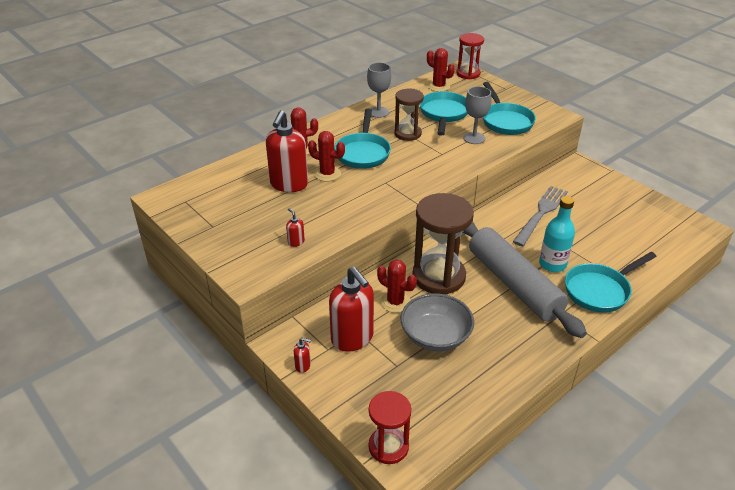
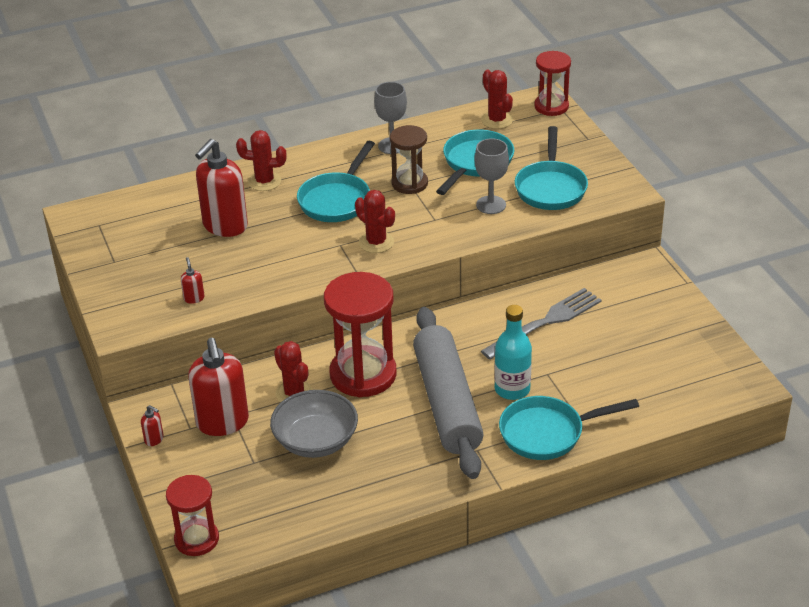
camera: 20 degrees right, 0 degrees up
(327, 174) = (277, 220): red cactus -> red cactus (376, 242)
(438, 276) = (363, 374): brown hourglass -> red hourglass

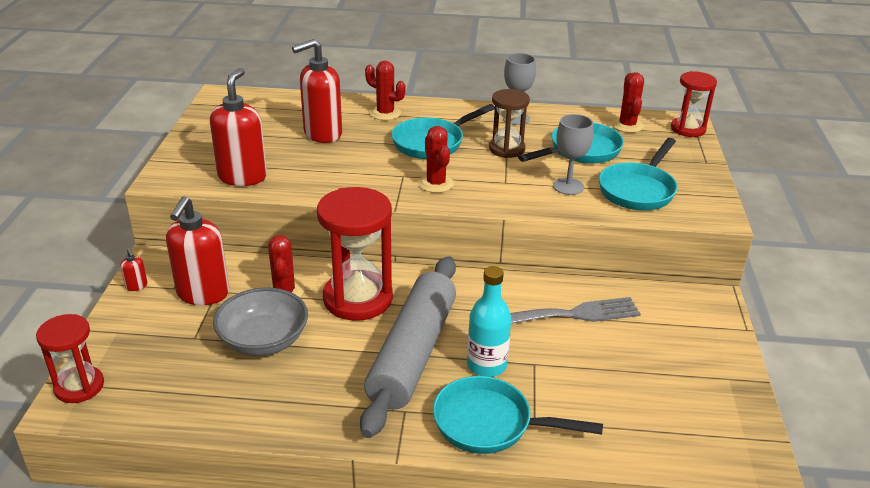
camera: 25 degrees right, 5 degrees down
(194, 298) = (242, 177): red soap dispenser -> red soap dispenser, size x2.45

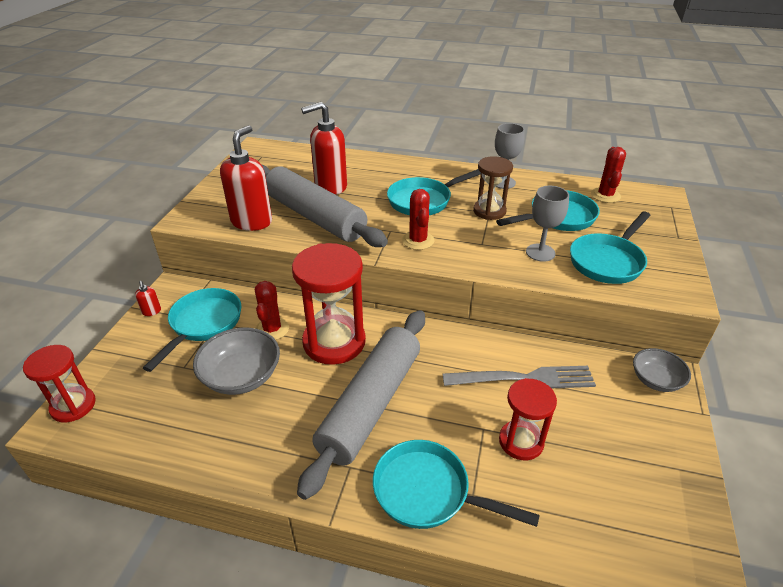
camera: 10 degrees right, 5 degrees up
(203, 294) = (203, 324): red soap dispenser -> turquoise pan
(314, 167) = (315, 217): none -> grey rolling pin
(385, 113) = (389, 171): red cactus -> none
(486, 365) = (437, 425): turquoise bottle -> none
(688, 129) = (663, 202): red hourglass -> red hourglass (521, 441)
(699, 304) = (656, 380): none -> grey bowl

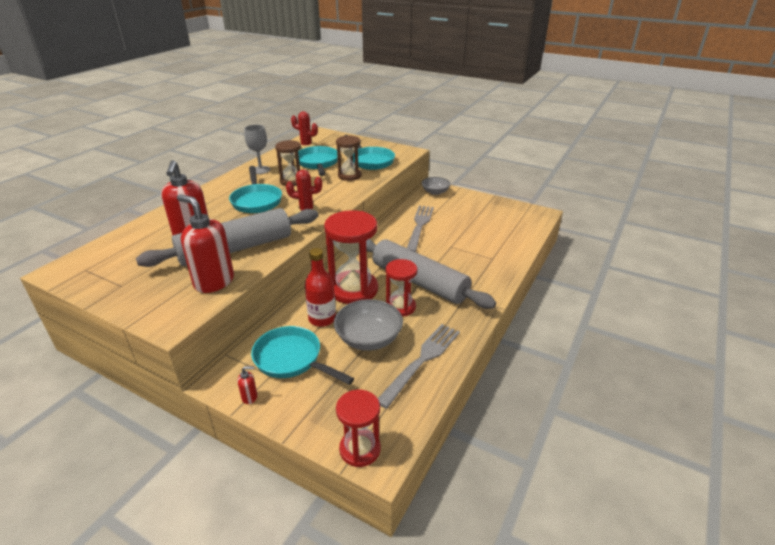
camera: 75 degrees left, 5 degrees down
(204, 435) = (422, 360): none -> grey fork
(272, 329) = (322, 319): red cactus -> red bottle
(428, 492) = (489, 271): turquoise pan -> none
(521, 441) = (463, 237): red hourglass -> red hourglass (400, 307)
(540, 252) = (349, 176): grey goblet -> brown hourglass

